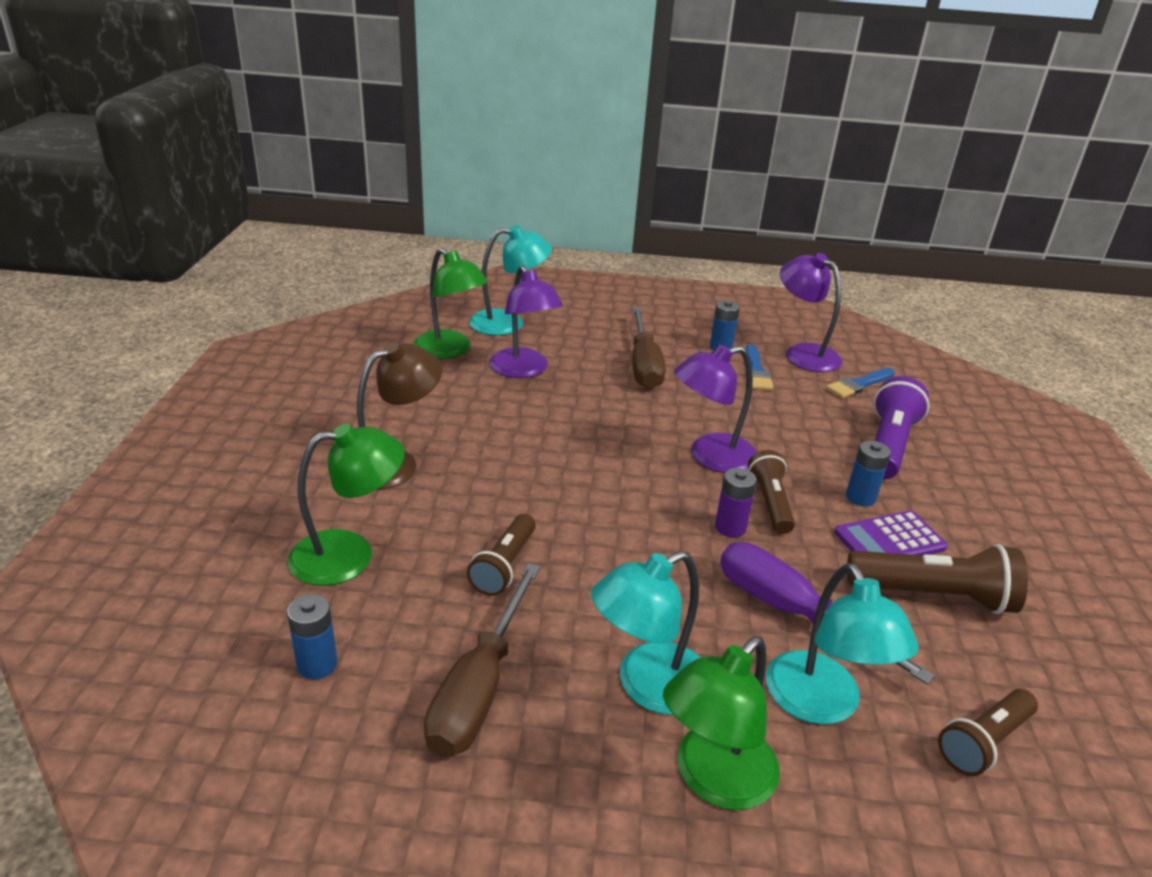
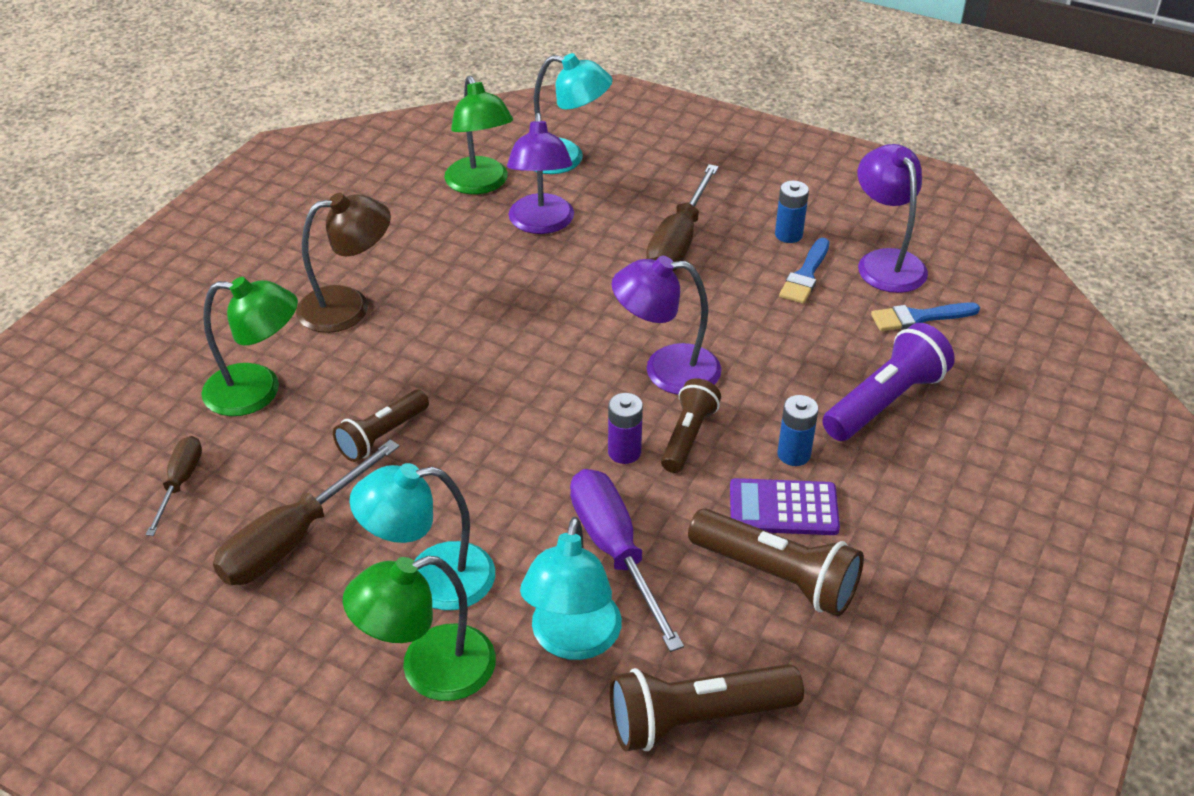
camera: 25 degrees right, 10 degrees up
(317, 664) = (180, 483): blue battery -> brown screwdriver
(984, 742) = (697, 719): brown flashlight -> brown flashlight, size x1.52

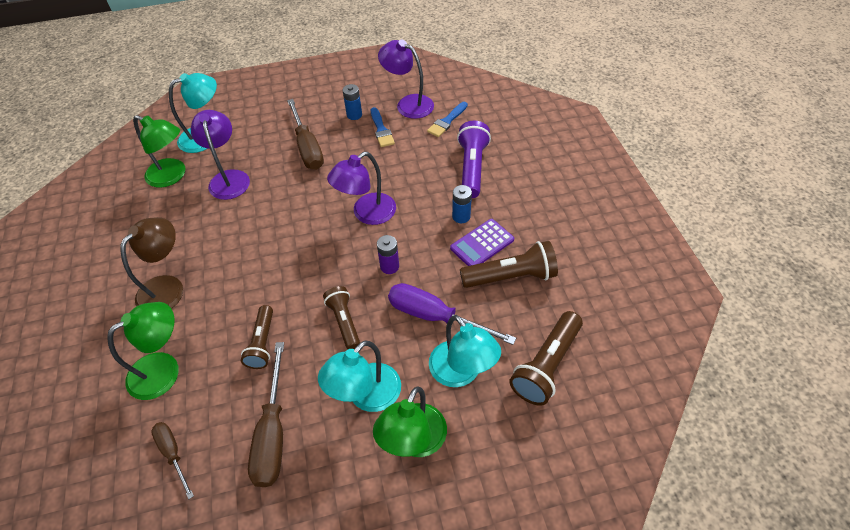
camera: 40 degrees left, 10 degrees up
(541, 224) = (229, 178): purple lamp -> purple lamp turned 150 degrees counterclockwise
(687, 436) = (409, 239): brown flashlight -> brown flashlight (344, 322)

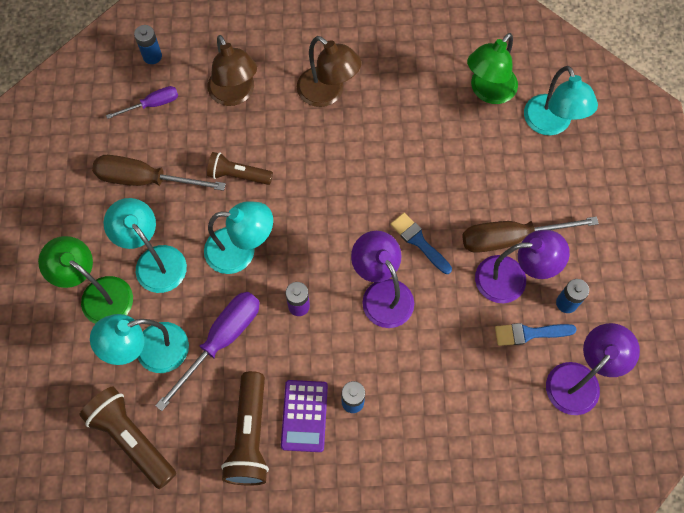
camera: 100 degrees right, 15 degrees up
(102, 474) = (152, 56): none -> blue battery
(164, 369) = (235, 94): green lamp -> brown lamp
(173, 453) = (152, 104): brown screwdriver -> purple screwdriver
(229, 178) = (472, 149): purple lamp -> purple lamp (512, 278)
(344, 322) = (241, 251): brown flashlight -> turquoise lamp
(447, 121) = (533, 426): blue brush -> blue brush (419, 242)
(471, 168) = (433, 437): purple flashlight -> none
(482, 244) = (304, 416): purple calculator -> purple calculator turned 150 degrees counterclockwise

